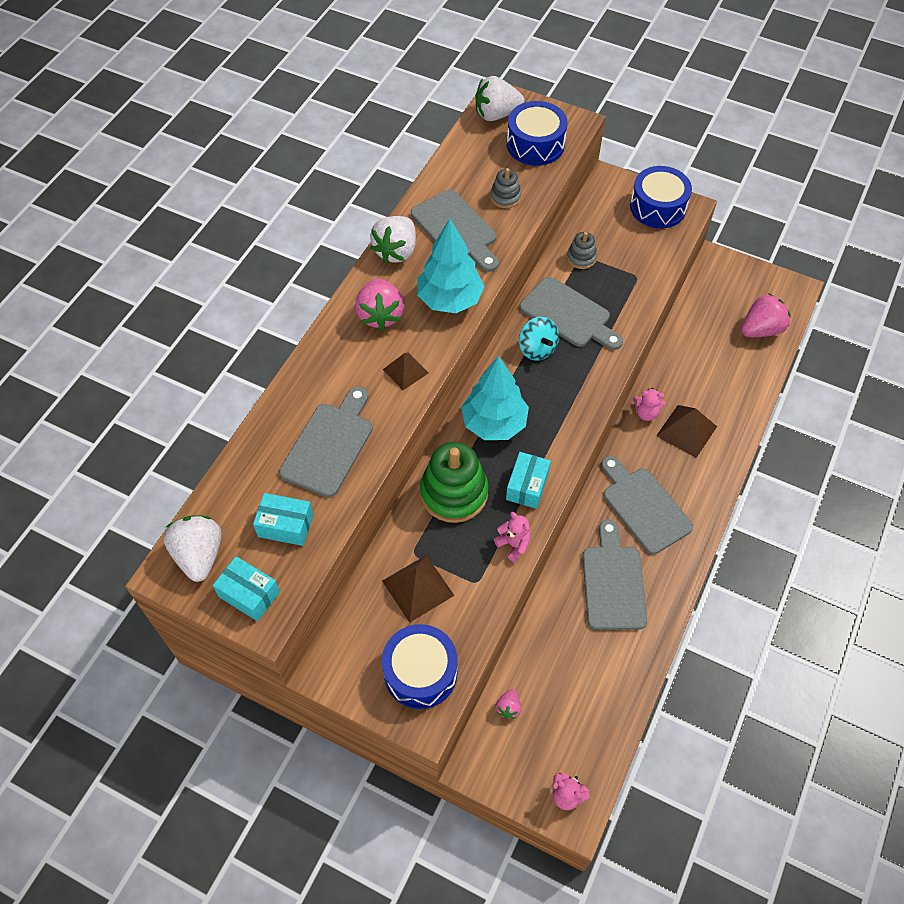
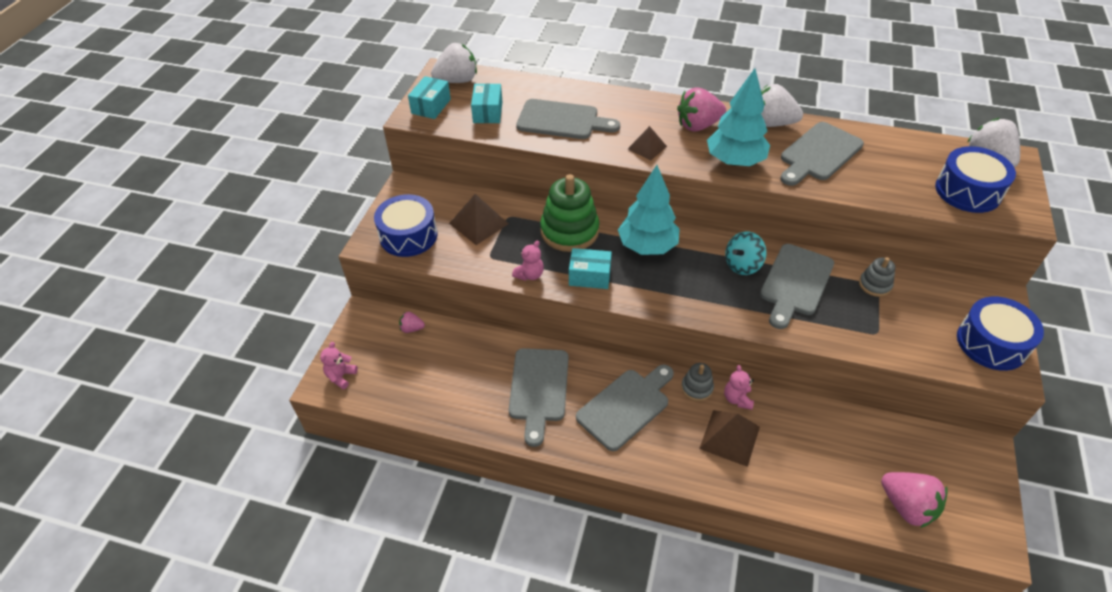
camera: 80 degrees right, 10 degrees down
(505, 197) = (880, 179): grey stacking toy -> grey stacking toy (697, 388)
(613, 582) = (539, 389): grey cutting board -> grey cutting board turned 105 degrees clockwise

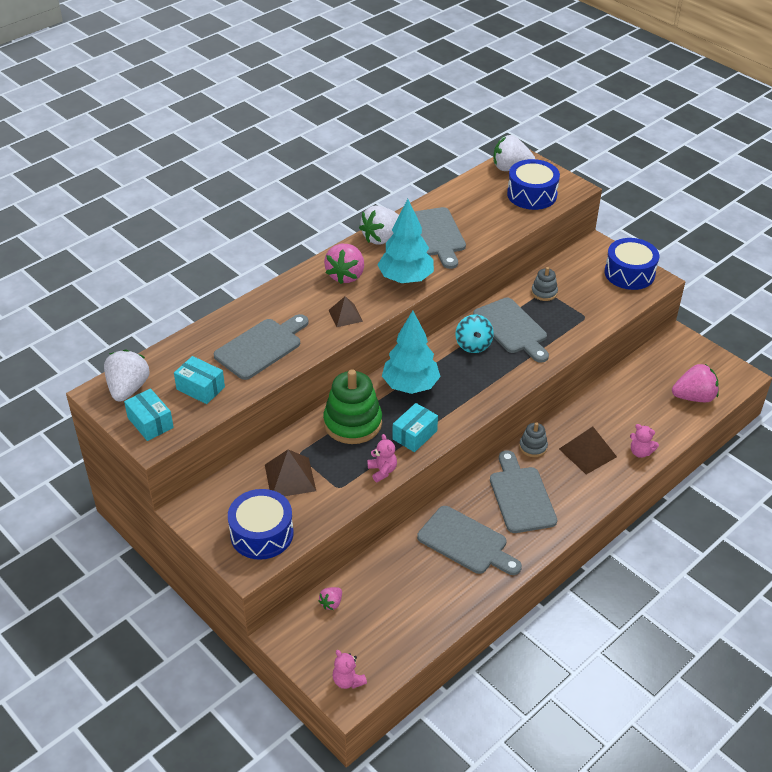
camera: 60 degrees left, 5 degrees down
(737, 399) = (558, 430): pink teddy bear -> pink teddy bear (640, 452)

